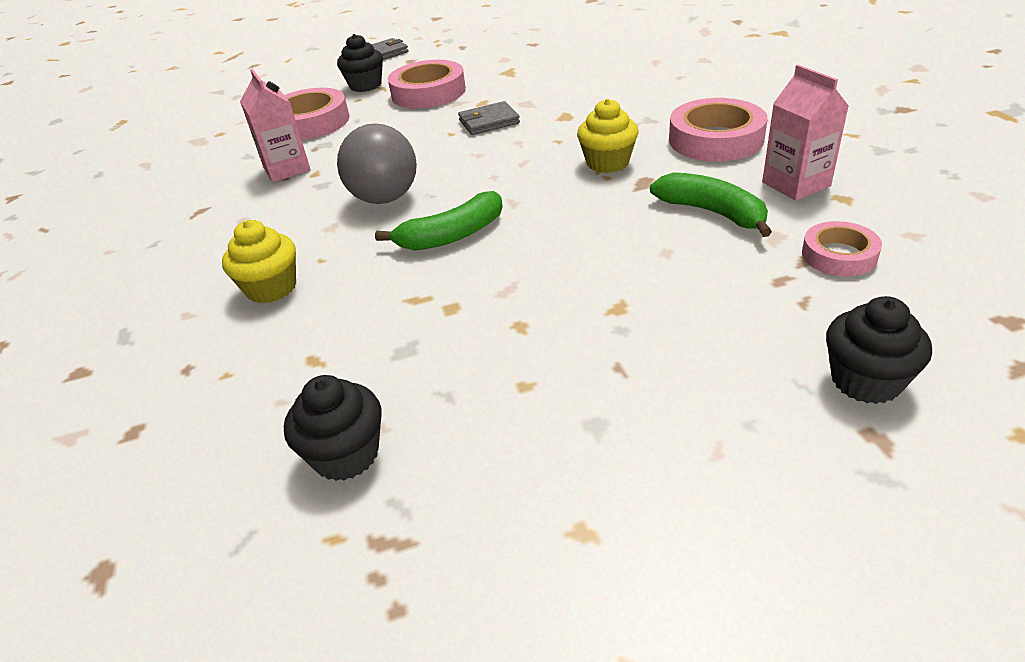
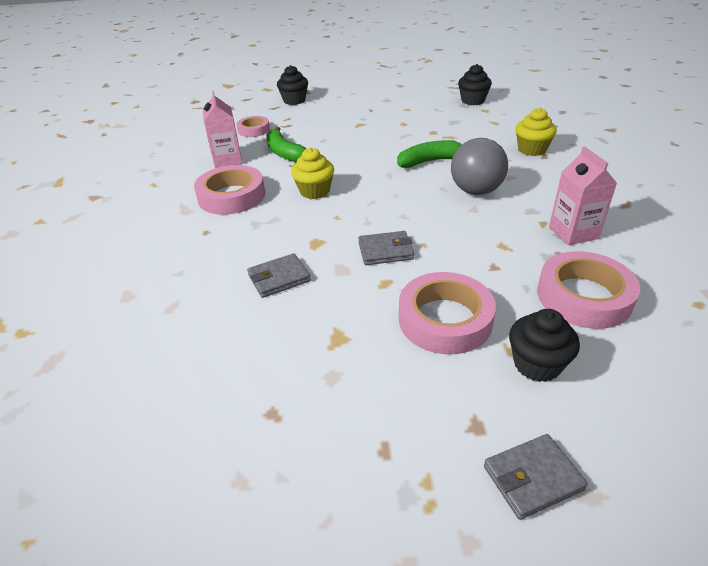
camera: 170 degrees left, 0 degrees up
(581, 89) = (279, 278): none -> grey wallet

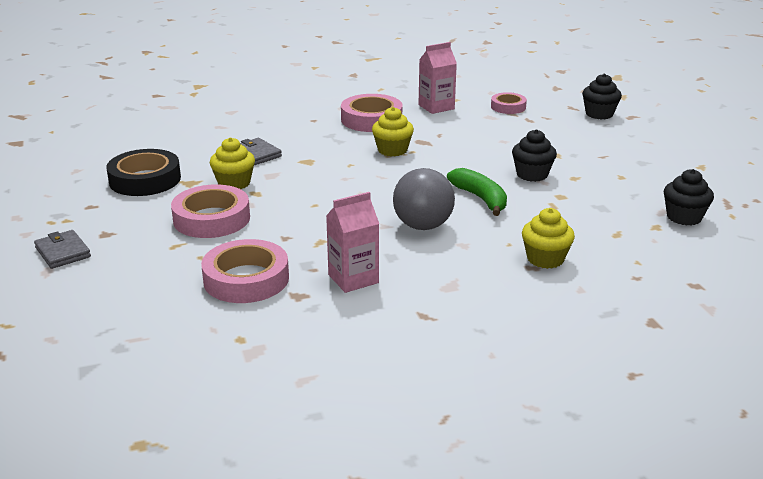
camera: 75 degrees right, 10 degrees down
(284, 153) = (463, 127): green banana -> none
(312, 385) = (145, 180): none -> black tape
(354, 299) = (234, 183): none -> yellow cupcake
(385, 251) = (300, 189): grey wallet -> none
(537, 364) = (161, 255): black cupcake -> black cupcake (532, 174)

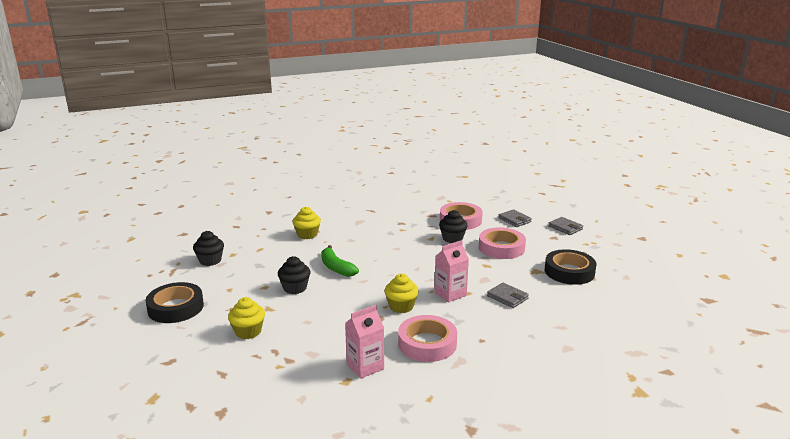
camera: 175 degrees right, 5 degrees down
(139, 274) = (514, 220): none -> grey wallet
(234, 183) = (506, 272): yellow cupcake -> yellow cupcake (248, 332)
(353, 279) = (407, 222): pink carton -> pink carton (450, 294)
(423, 226) = (374, 249): grey ball -> none
(508, 107) = (290, 371): pink tape -> none
(599, 114) = (200, 364): black cupcake -> black cupcake (452, 238)
(673, 159) = (175, 308): none -> black tape

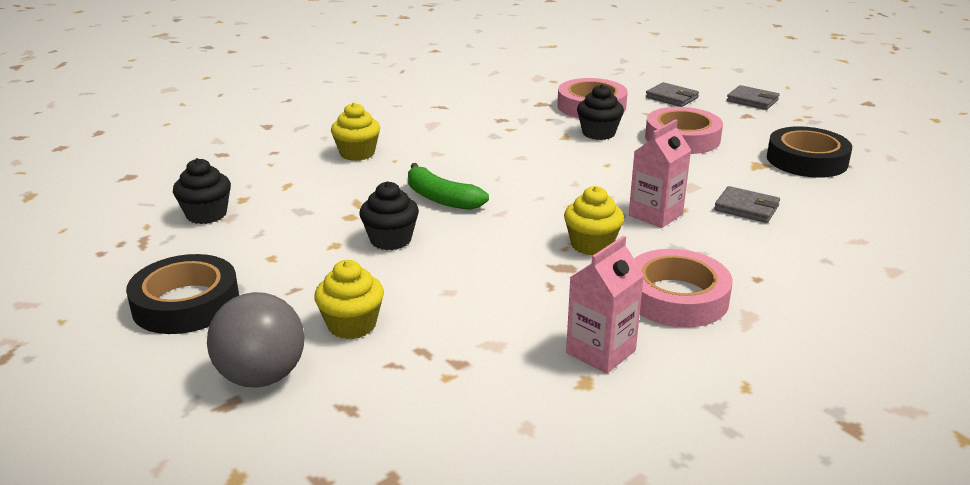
camera: 15 degrees left, 5 degrees up
(191, 351) = (262, 377): none -> grey ball

